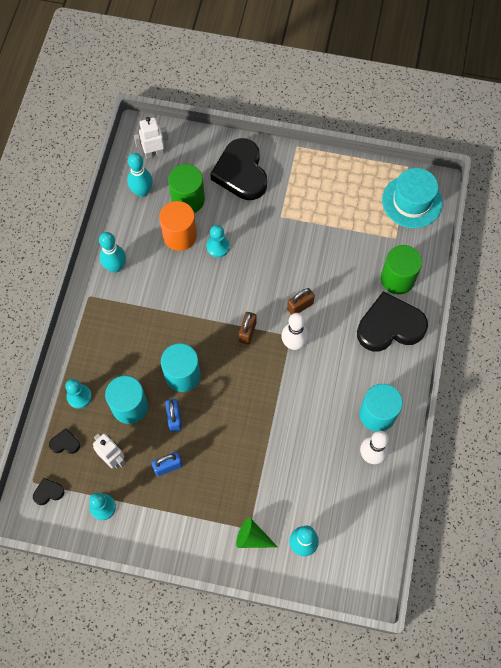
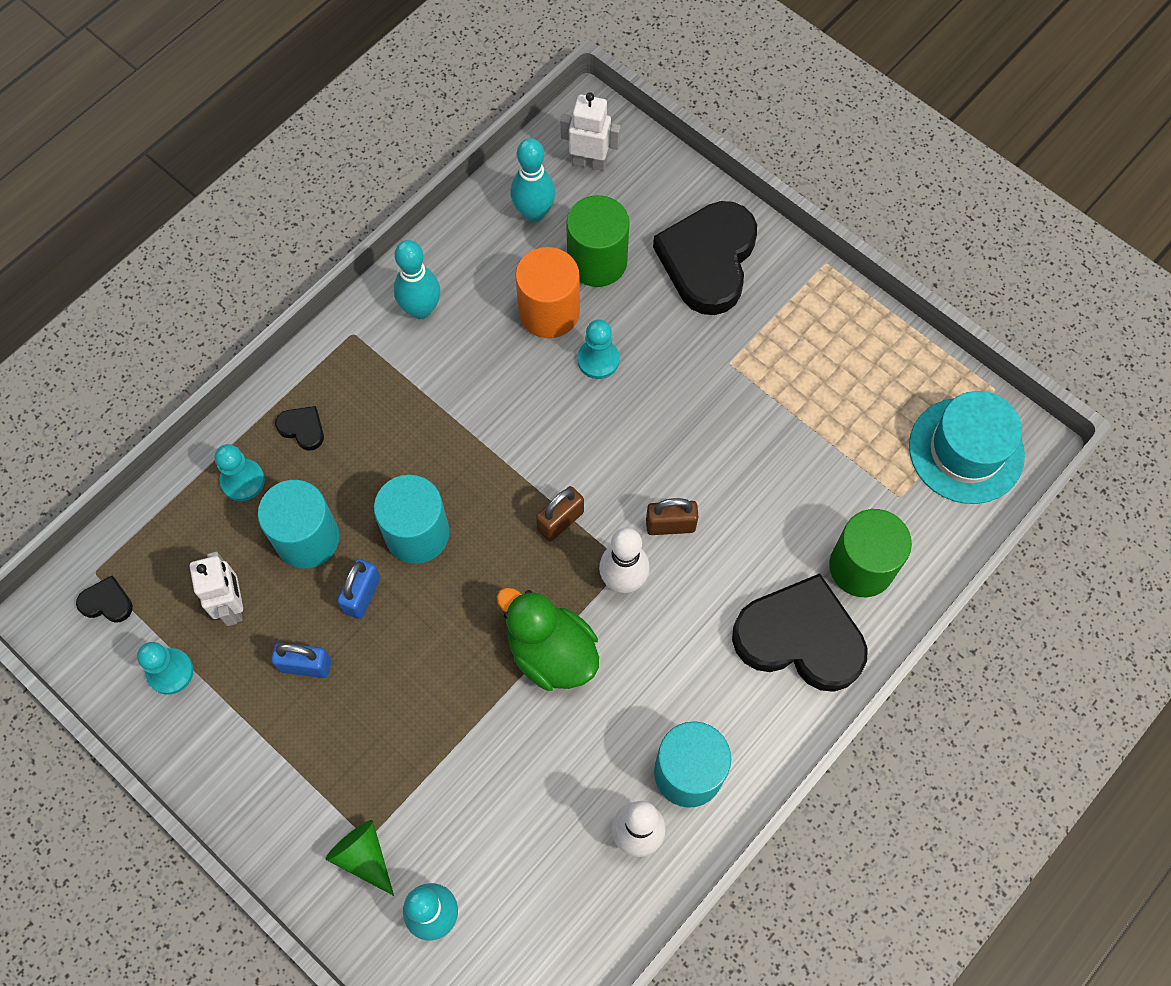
camera: 30 degrees right, 0 degrees up
(65, 443) = (177, 541): black heart -> black heart (302, 429)
(281, 395) = (551, 652): none -> green duck

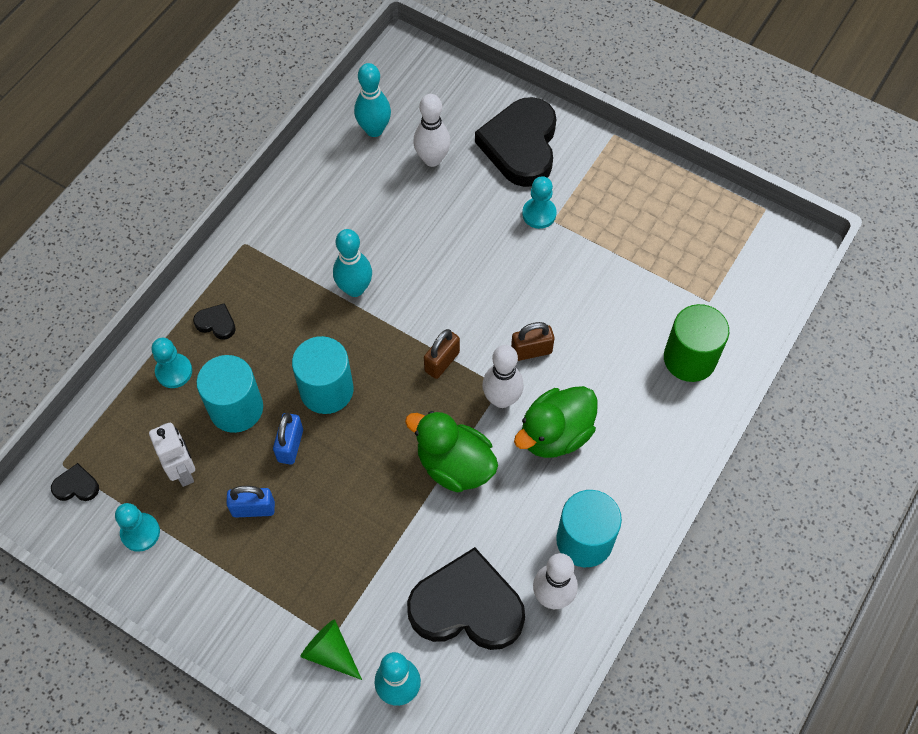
camera: 10 degrees left, 5 degrees down
(421, 309) = (296, 216): turquoise bowling pin -> turquoise bowling pin (355, 288)
(549, 312) = (401, 203): orange cylinder -> none
(589, 162) = (411, 85): white robot -> none
(597, 261) = (432, 159): green cylinder -> white bowling pin
(598, 360) = (448, 234): turquoise pawn -> turquoise pawn (539, 214)
(679, 634) = (555, 434): none -> green duck
(800, 638) = (652, 421): black heart -> black heart (467, 606)
(966, 450) = (753, 258): turquoise hat -> none

